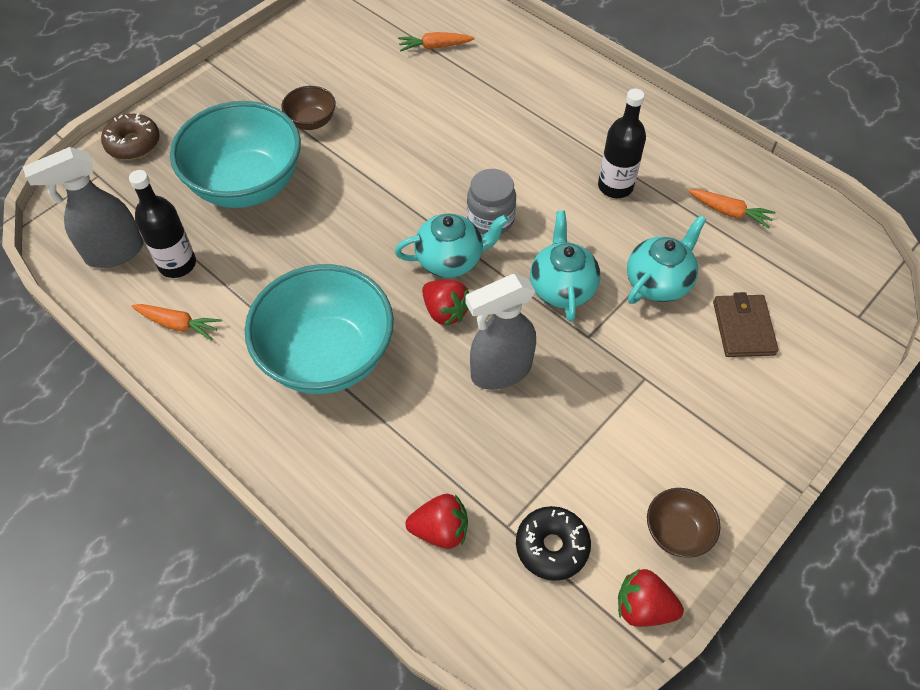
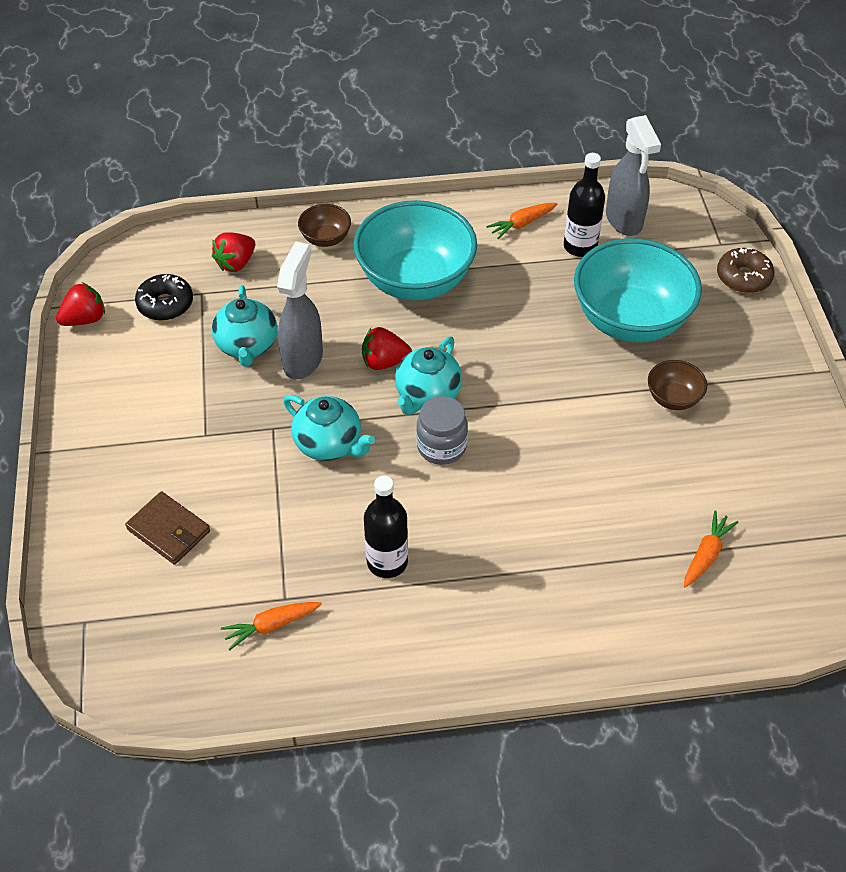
camera: 130 degrees right, 5 degrees down
(114, 253) = (624, 220): grey spray bottle -> grey spray bottle turned 150 degrees clockwise
(658, 282) = (266, 510): turquoise teapot -> turquoise teapot (247, 346)
(677, 532) = (98, 367): brown bowl -> brown bowl (325, 238)

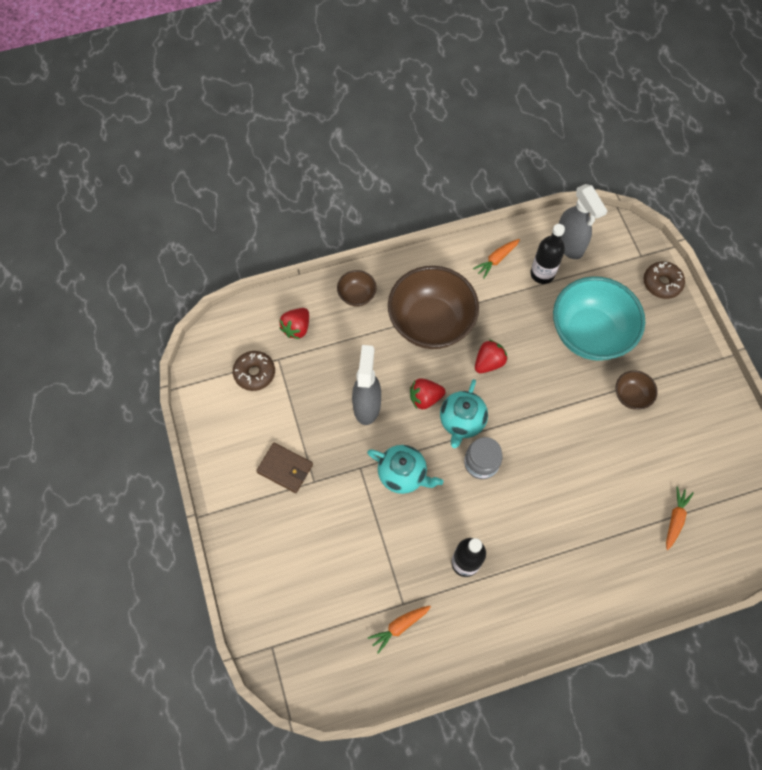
camera: 10 degrees left, 15 degrees up
(85, 319) = (199, 396): red strawberry -> red strawberry (488, 362)
(165, 304) = (254, 373): black donut -> brown donut
(169, 530) = (310, 564): brown wallet -> brown wallet (285, 468)
(247, 346) = (324, 400): turquoise teapot -> none
(415, 280) = (431, 323): turquoise bowl -> brown bowl

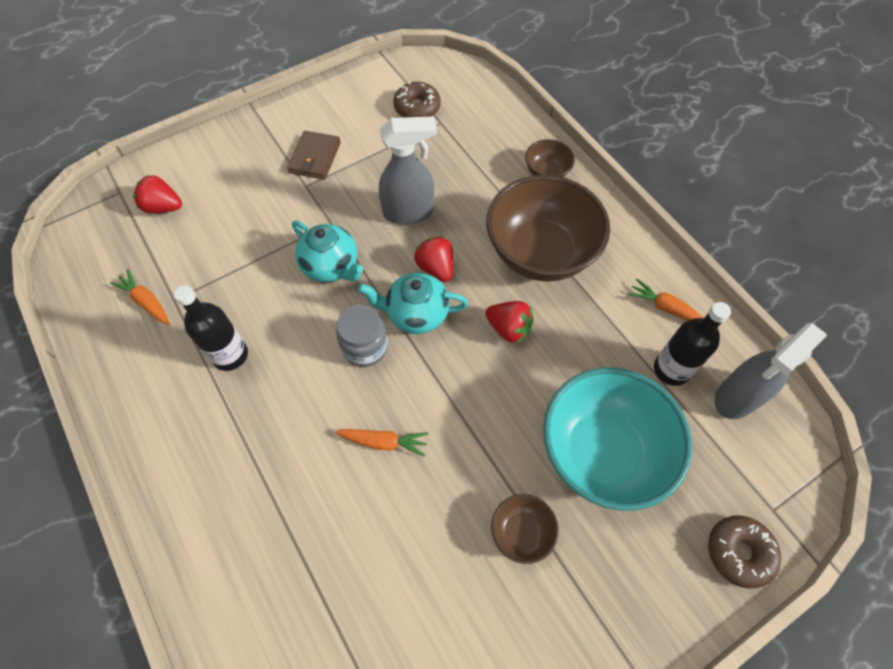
camera: 75 degrees right, 5 degrees down
(296, 328) = (483, 129): red strawberry -> red strawberry (163, 207)
(403, 474) = (331, 266): turquoise teapot -> turquoise teapot turned 60 degrees counterclockwise
(675, 519) = (335, 636): orange carrot -> orange carrot (384, 442)

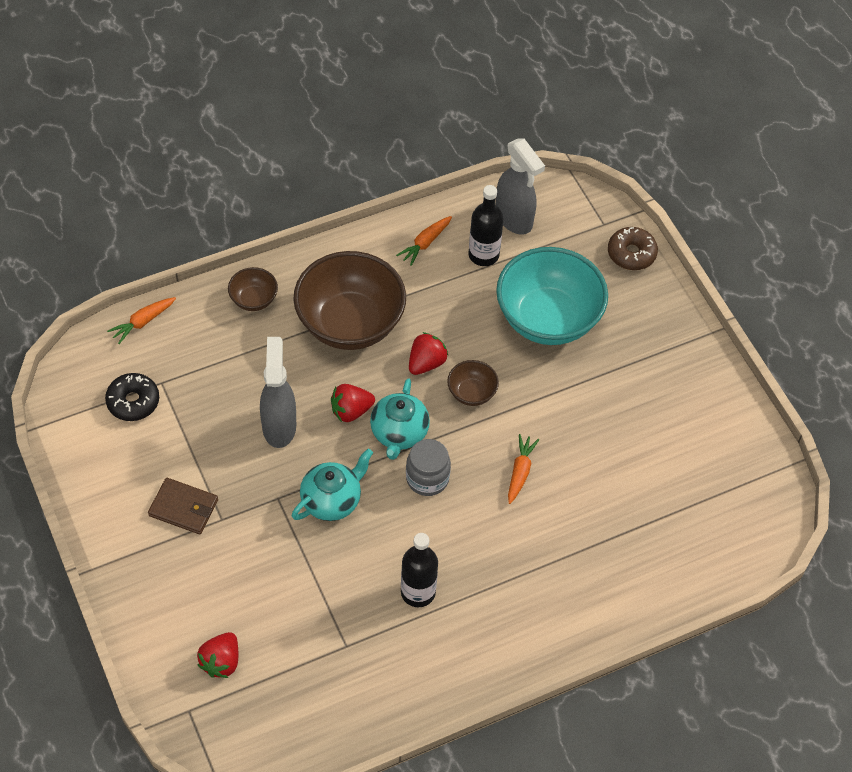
camera: 85 degrees left, 5 degrees down
(146, 302) = (344, 671): orange carrot -> orange carrot (143, 322)
(417, 108) = (133, 401): brown donut -> black donut
(521, 532) = (604, 385): brown bowl -> brown bowl (471, 393)

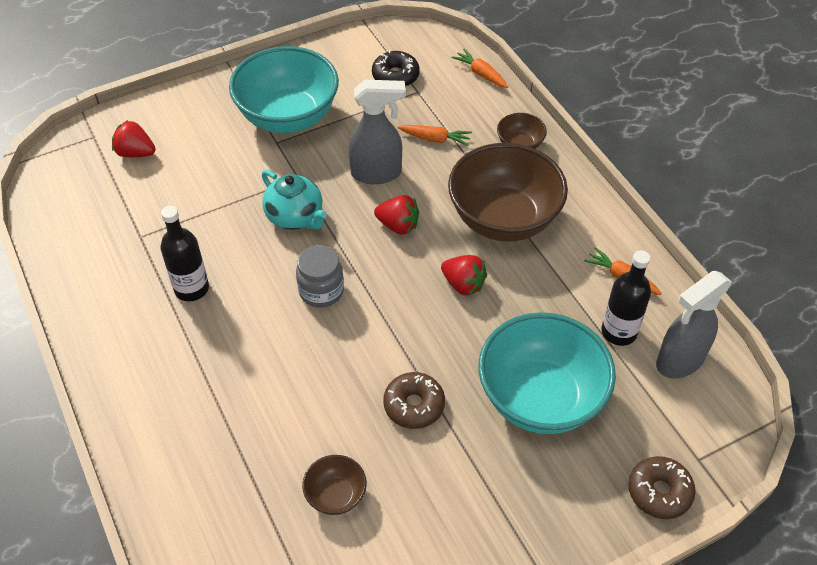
camera: 90 degrees right, 5 degrees down
(184, 508) = (288, 117): brown wallet -> turquoise bowl
(351, 411) = (398, 225): red strawberry -> red strawberry turned 135 degrees clockwise
(399, 433) = (374, 265): turquoise teapot -> none
(471, 393) = (429, 326): brown bowl -> brown bowl (336, 495)
(520, 472) = (331, 374): orange carrot -> orange carrot (435, 139)
(553, 410) = (414, 405): none -> brown donut

